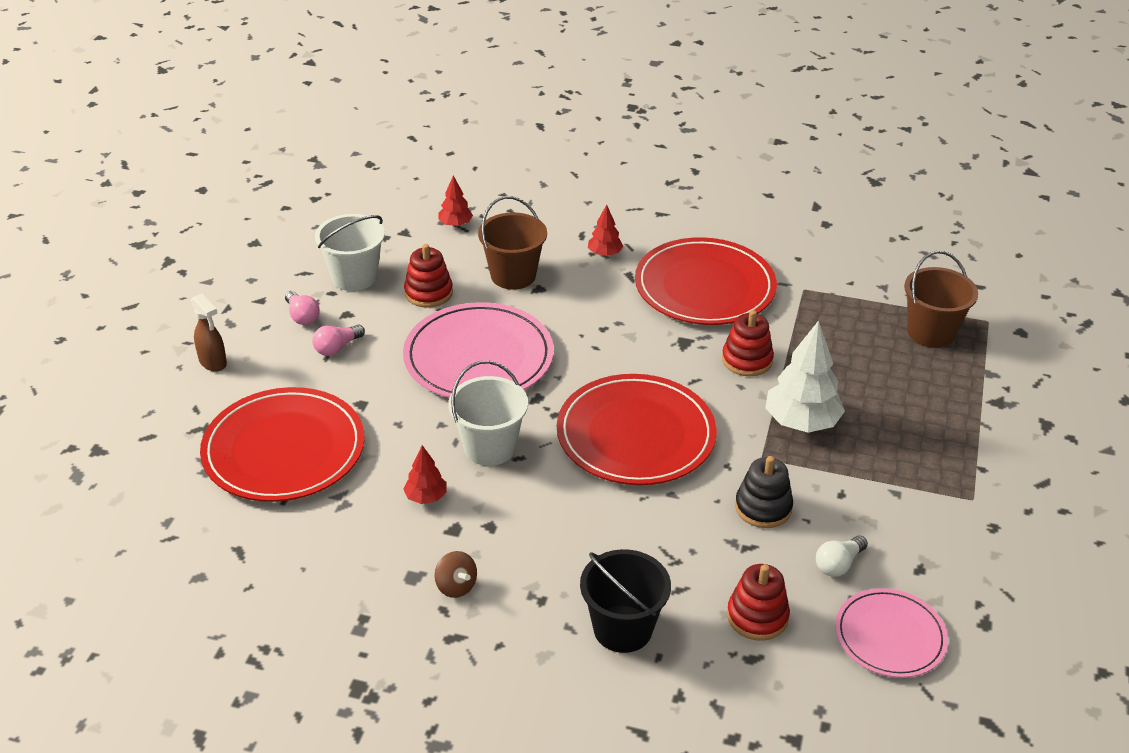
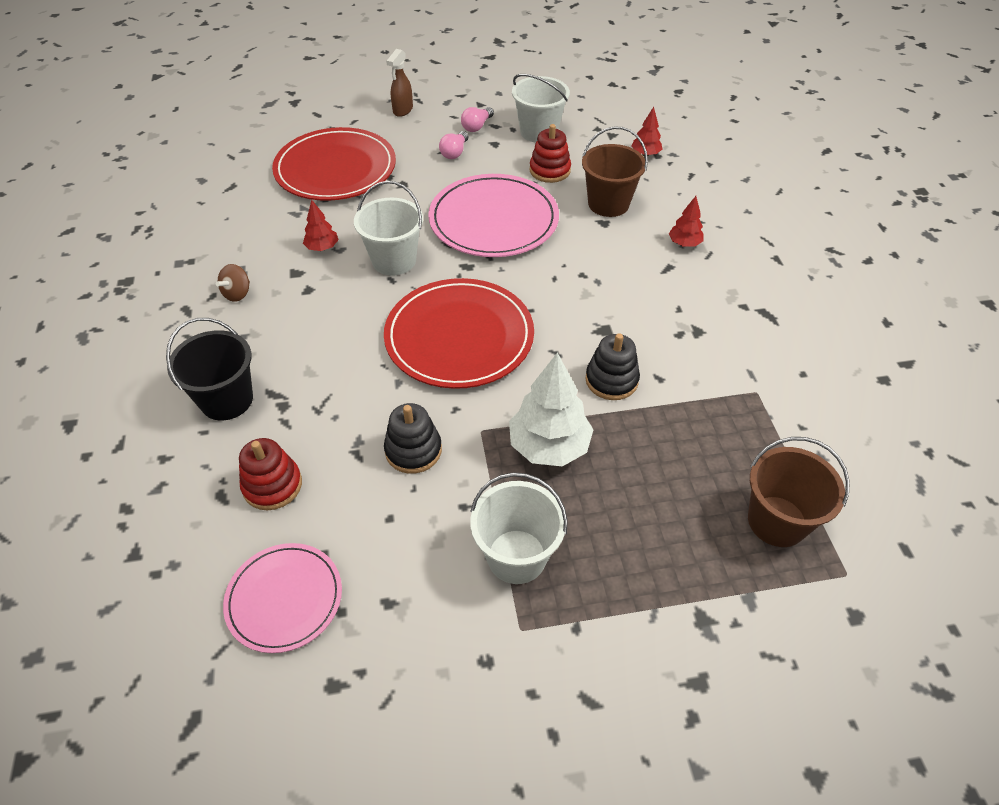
camera: 65 degrees right, 10 degrees up
(337, 348) = (454, 152): pink light bulb -> pink light bulb turned 90 degrees counterclockwise
(704, 287) = (695, 320): red plate -> none
(747, 360) = (611, 380): red stacking toy -> black stacking toy
(838, 564) = (364, 530): white light bulb -> none
(905, 479) = (516, 556): none -> white bucket

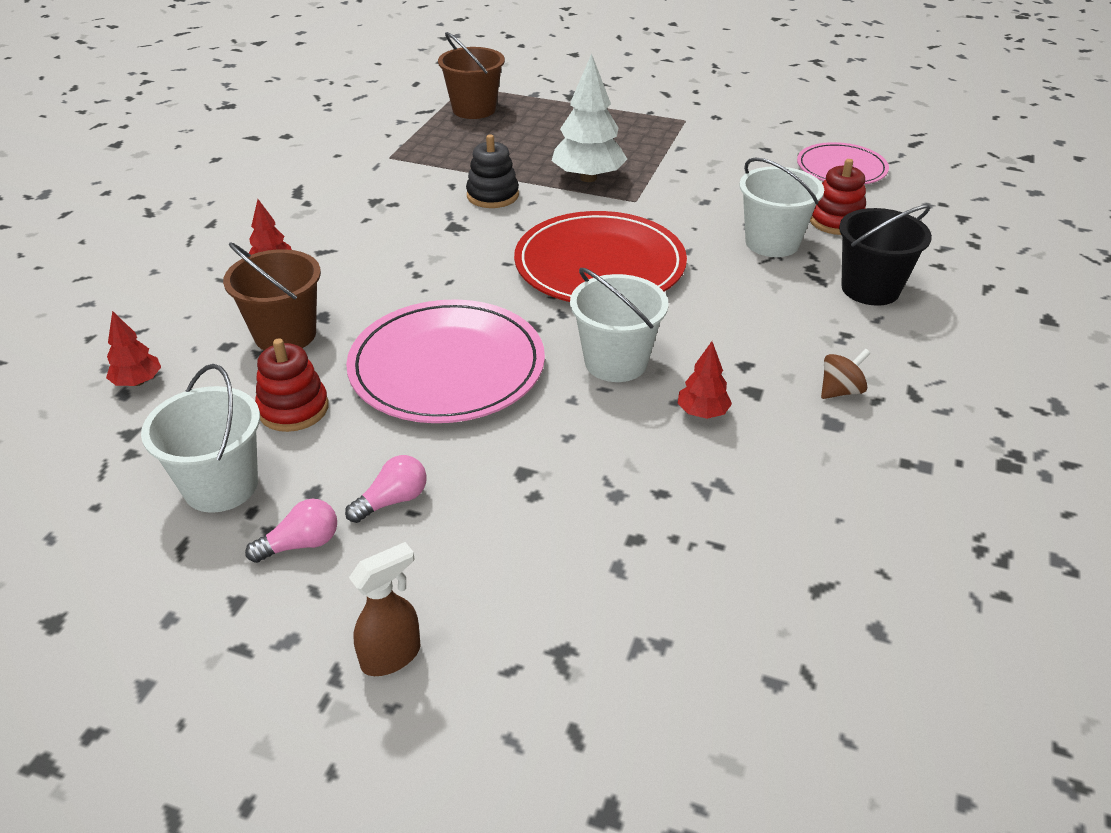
camera: 150 degrees left, 10 degrees down
(335, 169) = (614, 550): red plate -> none
(413, 450) = (702, 206): black stacking toy -> none
(516, 556) = (663, 142): white bucket -> white bucket (772, 242)

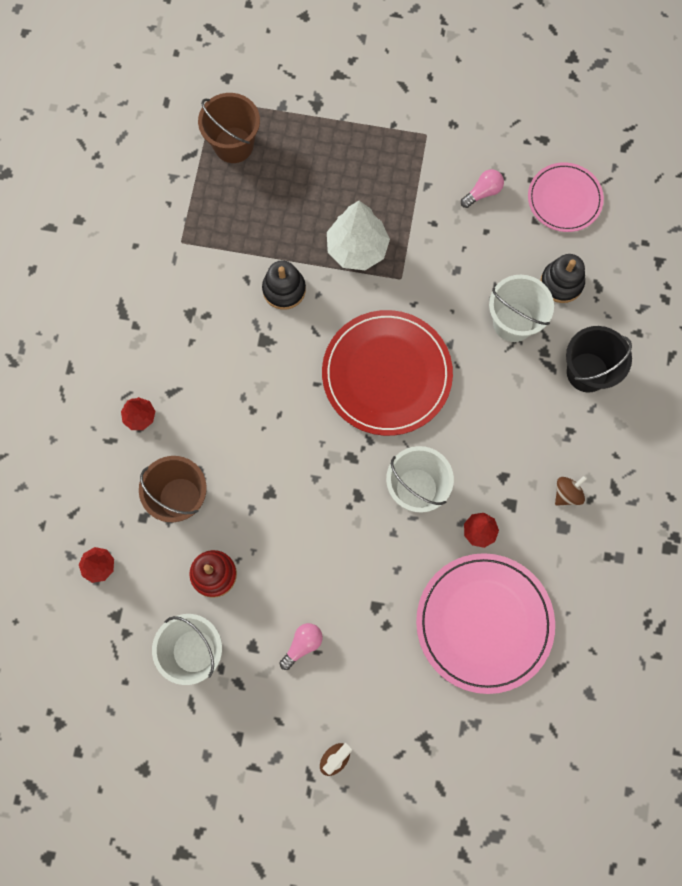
camera: 10 degrees left, 35 degrees up
(301, 544) = (259, 689): pink light bulb -> pink light bulb (483, 192)
(447, 367) = (303, 514): pink plate -> pink plate (484, 623)
(836, 221) = (561, 283): red stacking toy -> black stacking toy

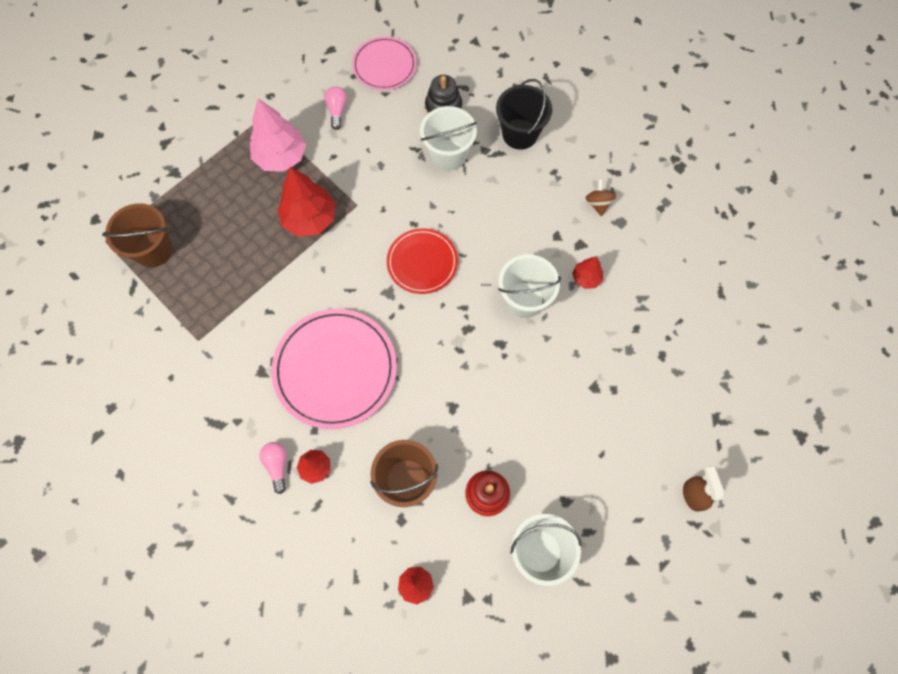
camera: 55 degrees left, 5 degrees down
(284, 289) = (299, 290): black stacking toy -> none
(302, 645) = (589, 461): pink light bulb -> pink light bulb (277, 465)
(357, 249) = (310, 219): white tree -> red tree
(387, 374) = (422, 262): red plate -> red plate, size x0.60
(399, 180) = (281, 157): none -> pink tree
(484, 623) = (656, 320): pink plate -> pink plate (335, 369)

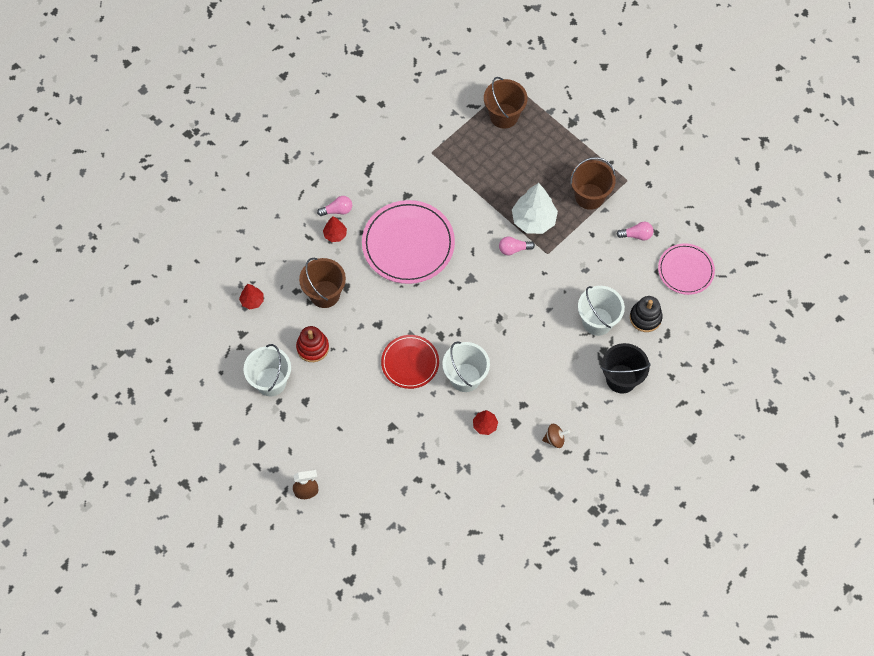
camera: 90 degrees right, 5 degrees down
(281, 157) = (589, 196): pink tree -> brown bucket
(310, 219) = (533, 220): red tree -> white tree
(349, 242) = (513, 249): none -> pink light bulb
(422, 262) = (497, 302): red plate -> red plate (410, 363)

